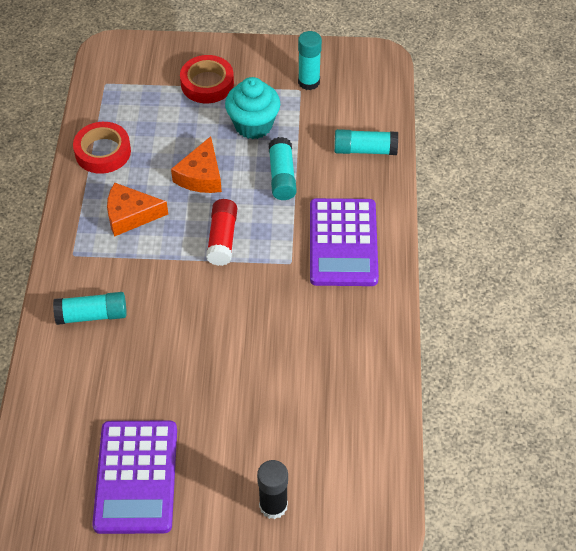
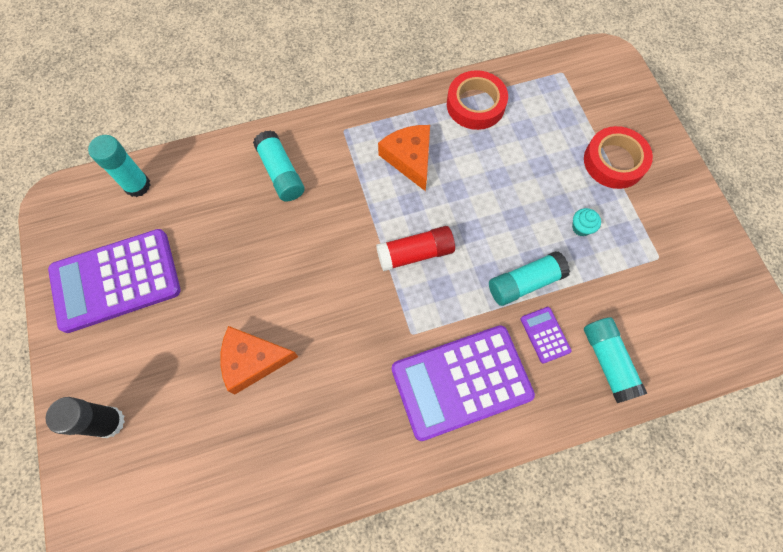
camera: 70 degrees right, 15 degrees up
(201, 176) = (487, 202): orange cheese -> orange cheese (253, 360)
(253, 125) = (581, 228): turquoise cupcake -> turquoise cupcake, size x0.43
(309, 82) = (676, 263): turquoise glue stick -> turquoise glue stick (137, 185)
(329, 179) = (545, 335): none -> purple calculator

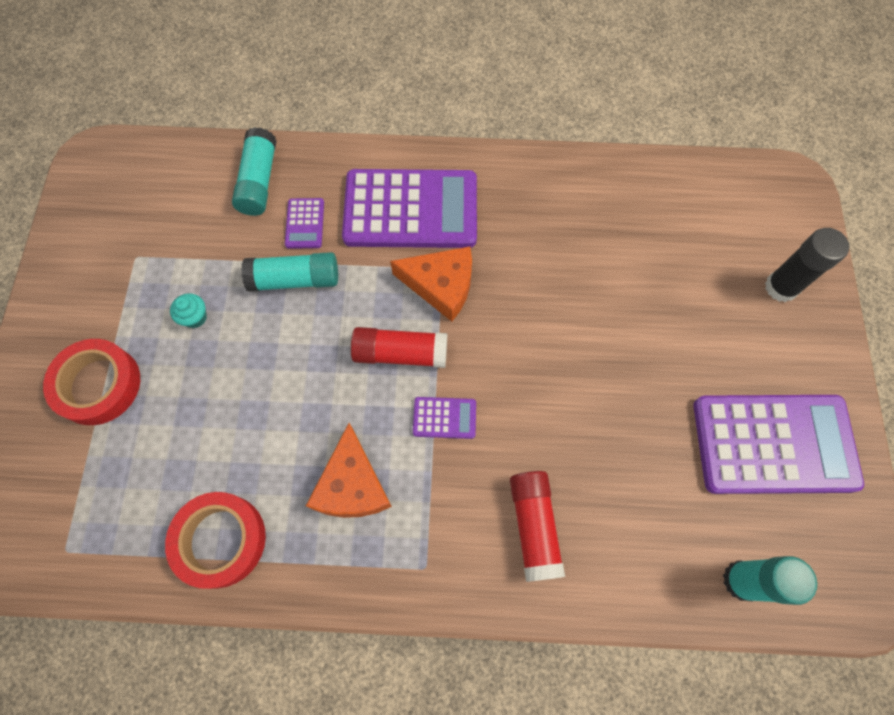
camera: 160 degrees left, 0 degrees up
(253, 360) = (620, 298): orange cheese -> orange cheese (441, 285)
(281, 173) = (534, 526): turquoise glue stick -> red glue stick
(364, 219) = (444, 418): none -> purple calculator

